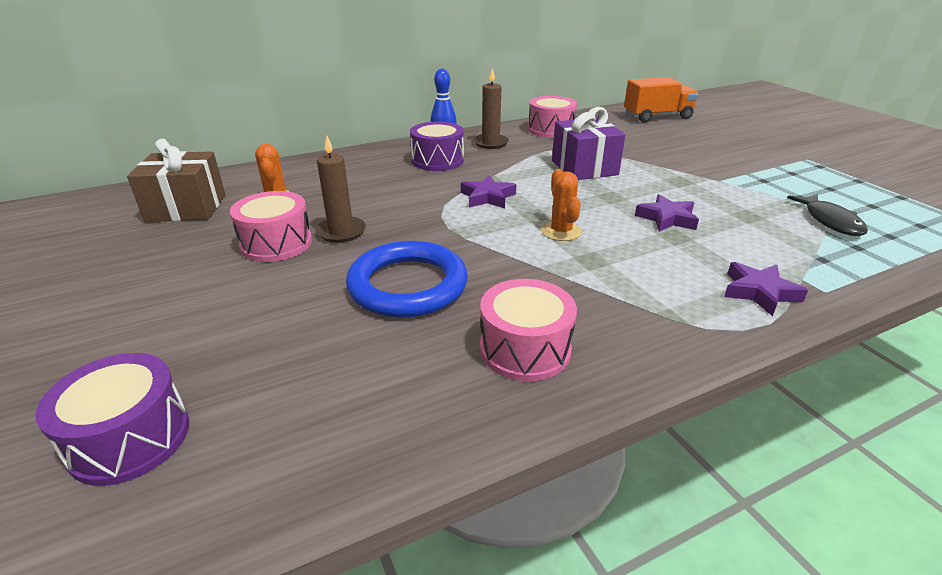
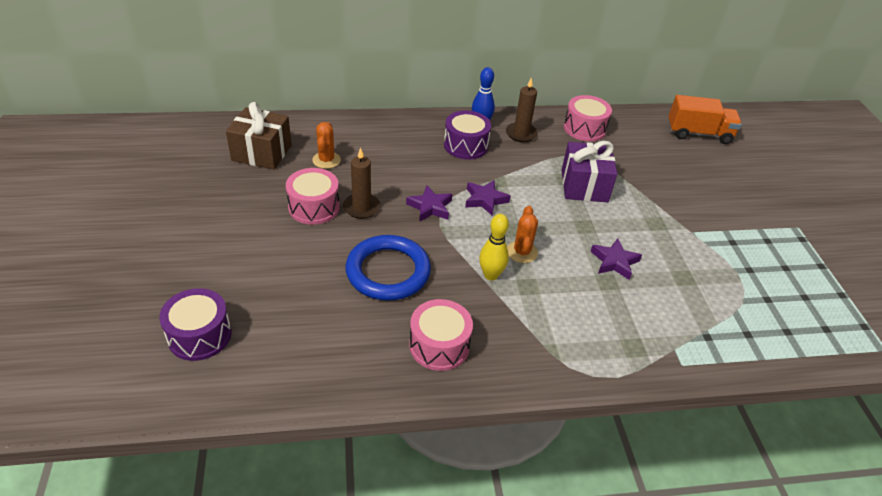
camera: 15 degrees right, 10 degrees up
(540, 260) = (491, 275): none -> yellow bowling pin
(759, 292) = (631, 350): purple star -> purple star (430, 207)
(830, 221) = (749, 302): black fish -> none

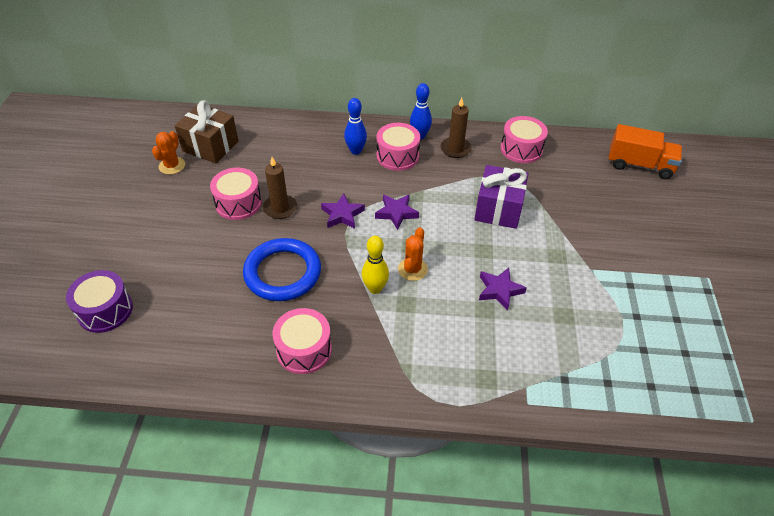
camera: 15 degrees right, 5 degrees up
(326, 160) = (264, 159): orange cactus -> orange cactus (172, 166)
(421, 144) = (356, 151): none -> blue bowling pin
(466, 145) = (397, 156): purple drum -> pink drum

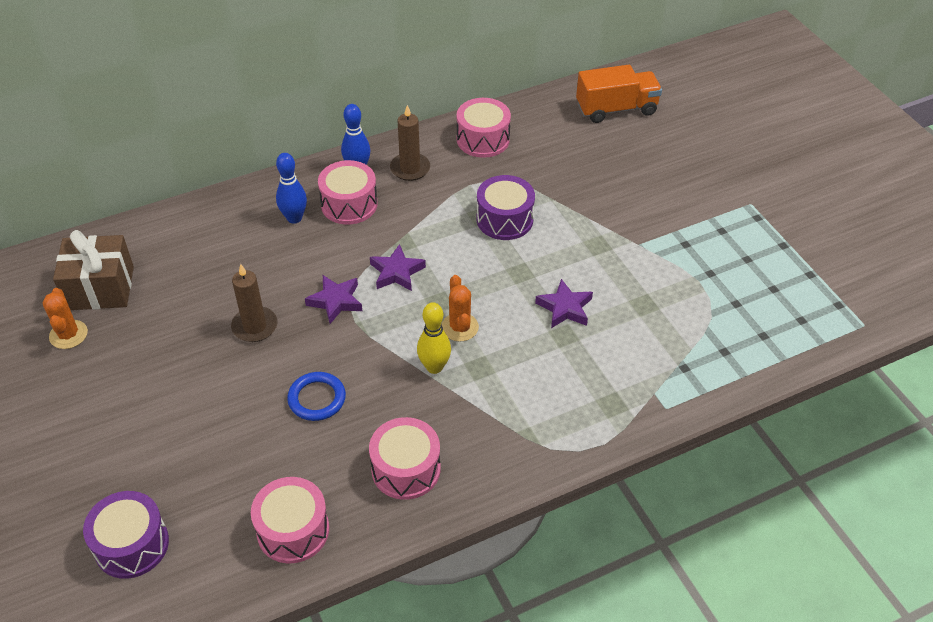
camera: 30 degrees left, 0 degrees up
(238, 203) = (197, 343): pink drum -> pink drum (293, 530)
(283, 273) = (317, 399): blue ring -> blue ring, size x0.57
(498, 209) = (504, 219): purple gift -> purple drum

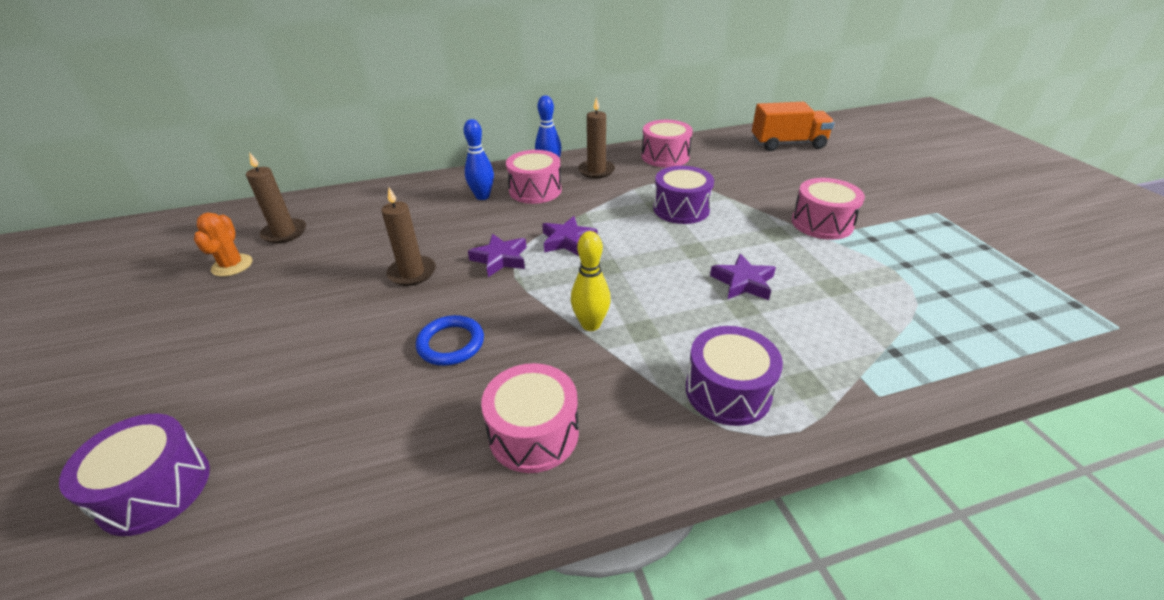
camera: 10 degrees right, 10 degrees down
(100, 288) = (284, 233): brown gift -> brown candle
(293, 530) = (364, 496): pink drum -> pink drum (822, 223)
(460, 327) = (625, 290): orange cactus -> none
(551, 417) = (728, 391): none -> purple drum

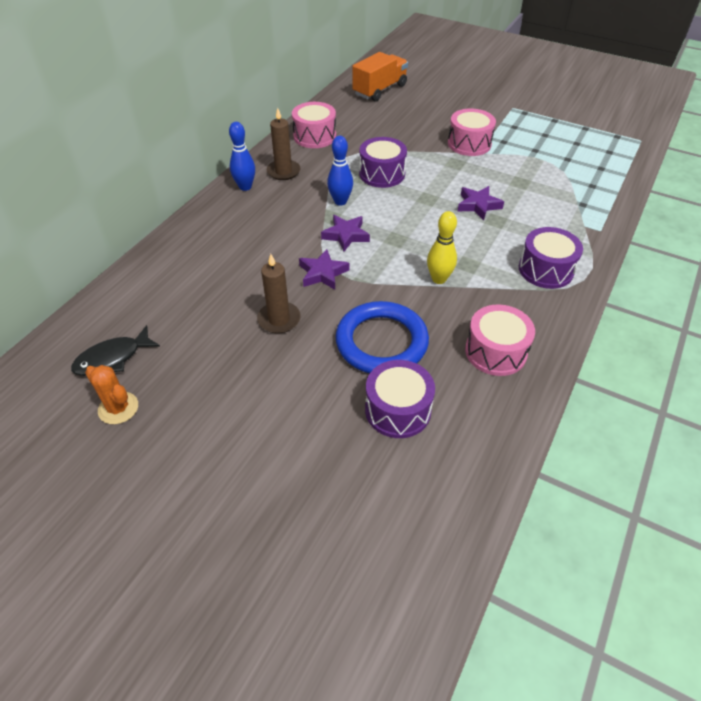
camera: 45 degrees left, 10 degrees up
(155, 489) = (354, 535): purple drum -> purple drum (398, 410)
(284, 233) = (112, 358): brown candle -> black fish
(451, 344) = (381, 342): blue ring -> blue ring, size x1.74
(482, 196) = (231, 236): blue bowling pin -> blue bowling pin (340, 201)
(535, 190) = (263, 210): pink drum -> none

